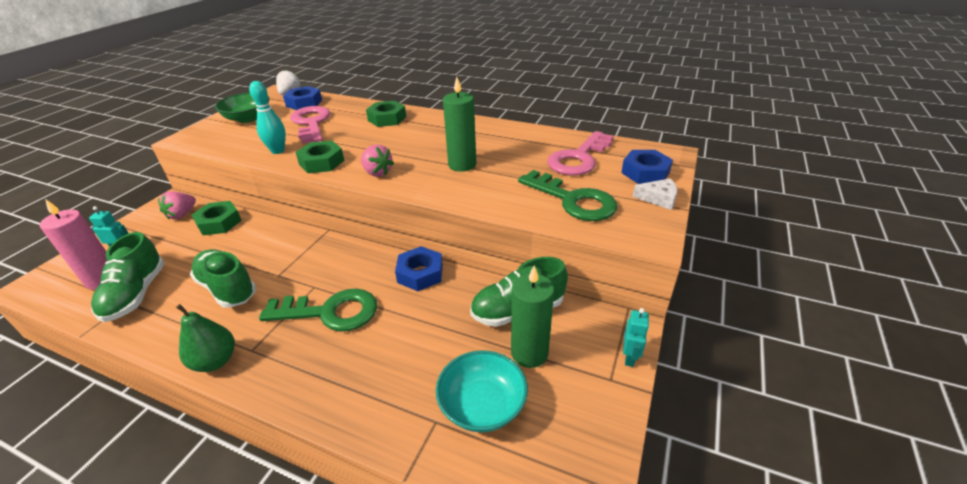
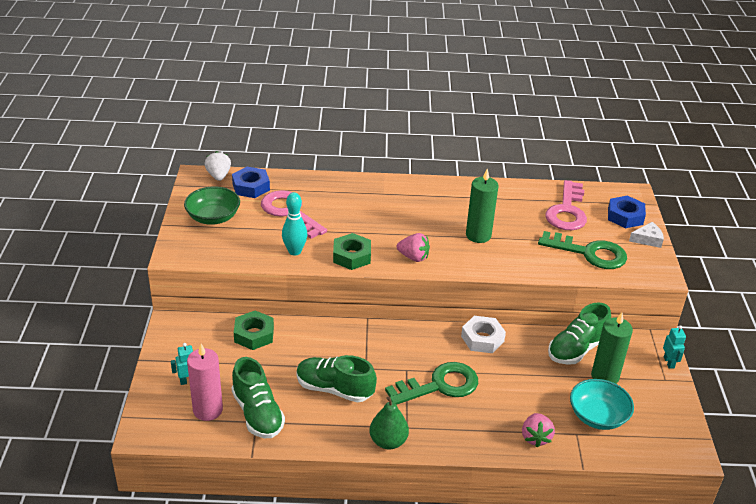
camera: 25 degrees left, 0 degrees up
(182, 214) = (204, 335): pink strawberry -> pink strawberry (535, 437)
(387, 119) = (361, 194): green nut -> none
(420, 273) = (482, 339): blue nut -> white nut

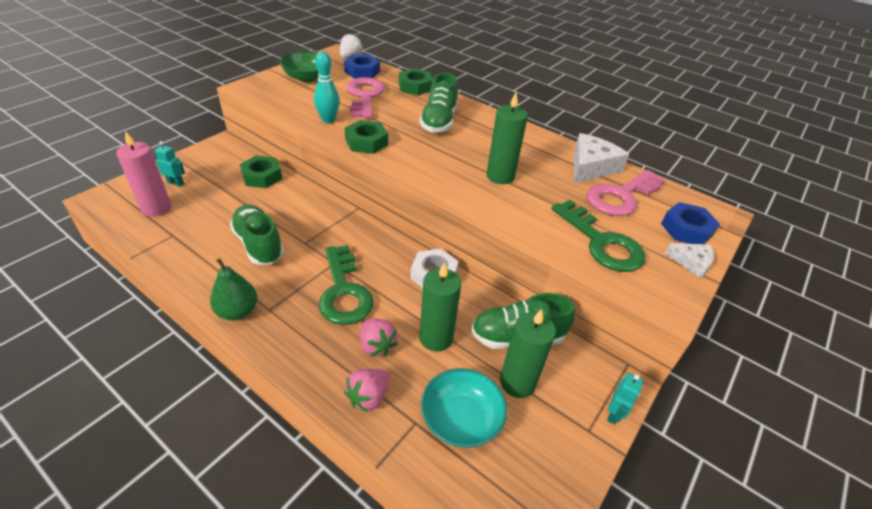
camera: 35 degrees right, 5 degrees up
(257, 414) = (181, 230): green shoe -> green shoe (439, 121)
(317, 182) = (415, 86): none -> green nut
(413, 257) = (416, 166): pink strawberry -> pink strawberry (377, 346)
(439, 385) = (344, 292): green key -> green key turned 60 degrees clockwise
(525, 195) = (591, 167): none -> white cheese
(532, 379) = (436, 338): none -> green candle

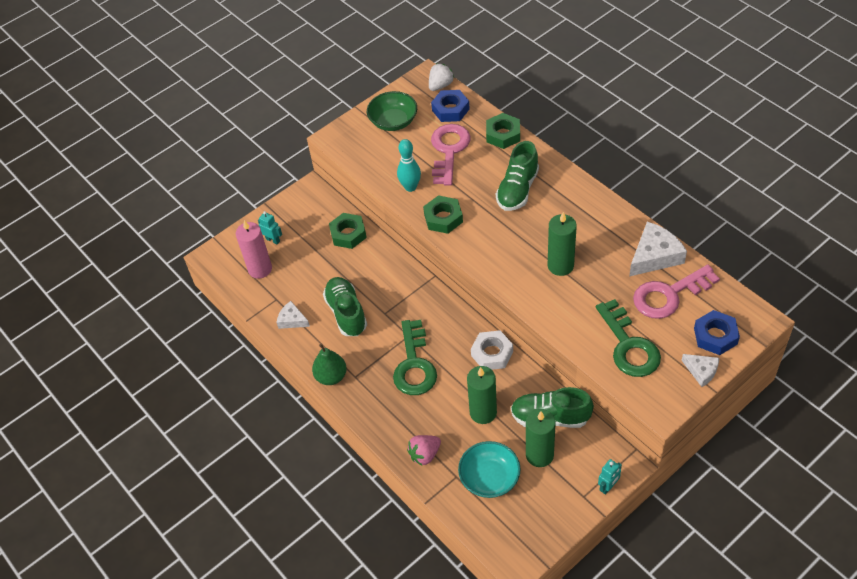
camera: 20 degrees right, 10 degrees up
(190, 254) = (292, 320): none -> white cheese
(377, 346) = (435, 415): pink strawberry -> none

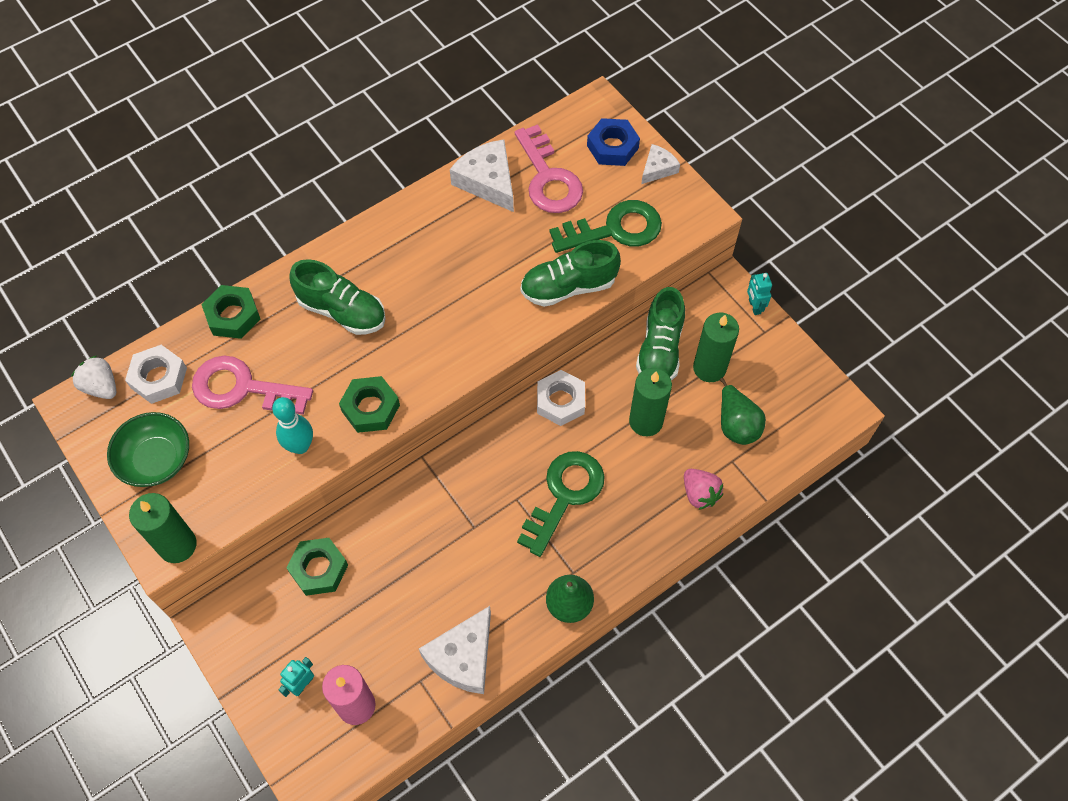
camera: 90 degrees left, 10 degrees up
(292, 320) = (463, 657): white cheese -> white cheese, size x1.75
(346, 313) = (464, 579): green shoe -> green shoe (568, 287)
(414, 365) = (564, 495): green key -> green key turned 60 degrees counterclockwise
(450, 110) = (159, 378): blue nut -> white nut
(489, 478) = (736, 424): turquoise bowl -> green pear
(560, 265) = (483, 280): green candle -> green candle (177, 545)
(608, 487) = (754, 306): turquoise robot -> turquoise robot turned 150 degrees counterclockwise

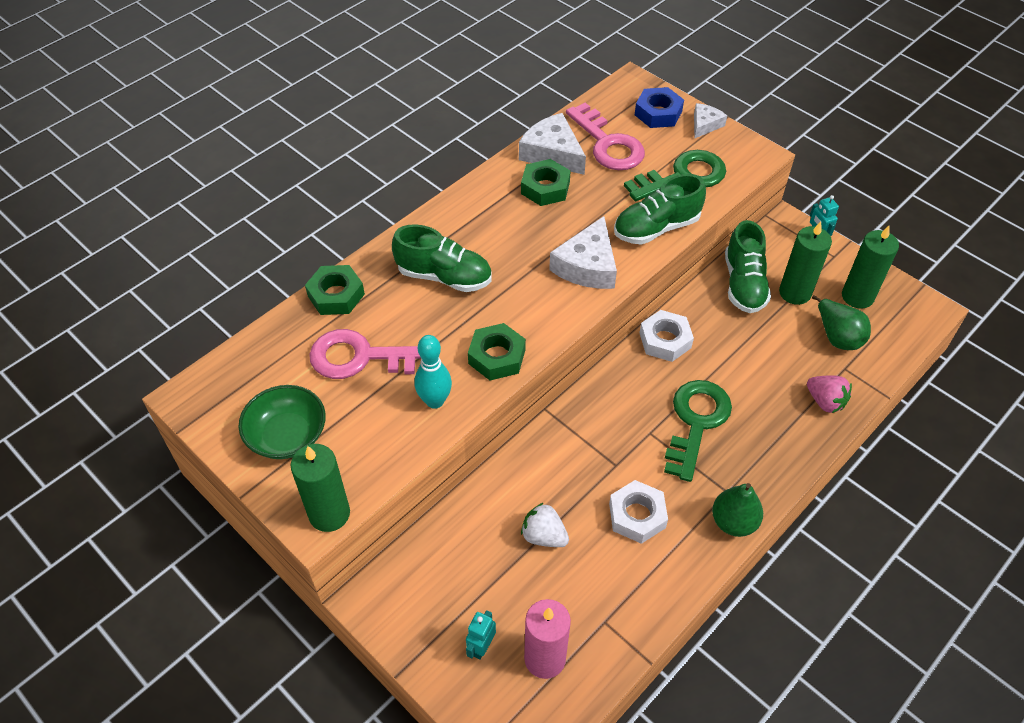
camera: 10 degrees left, 10 degrees down
(101, 386) = (214, 376): white strawberry -> white strawberry (544, 536)
(159, 378) = (273, 360): white nut -> white nut (637, 515)
(319, 569) = (469, 529): green nut -> green nut (545, 188)
(463, 657) = (642, 590): white cheese -> white cheese (587, 266)
(646, 421) = (751, 346): green candle -> green candle (857, 296)

